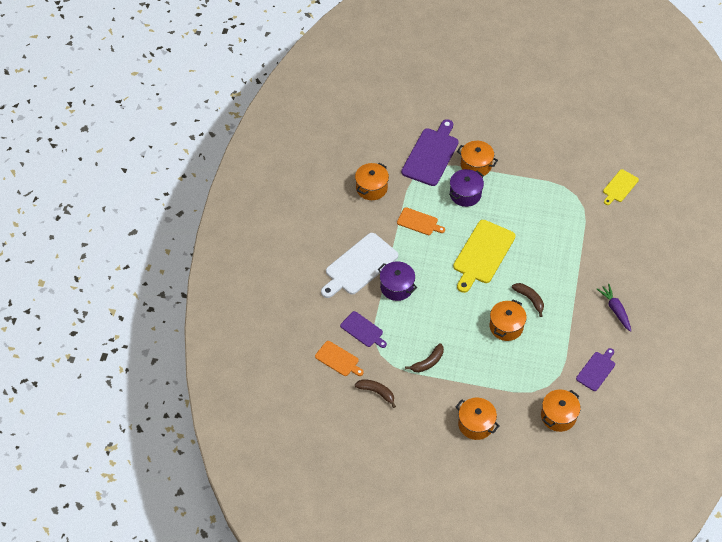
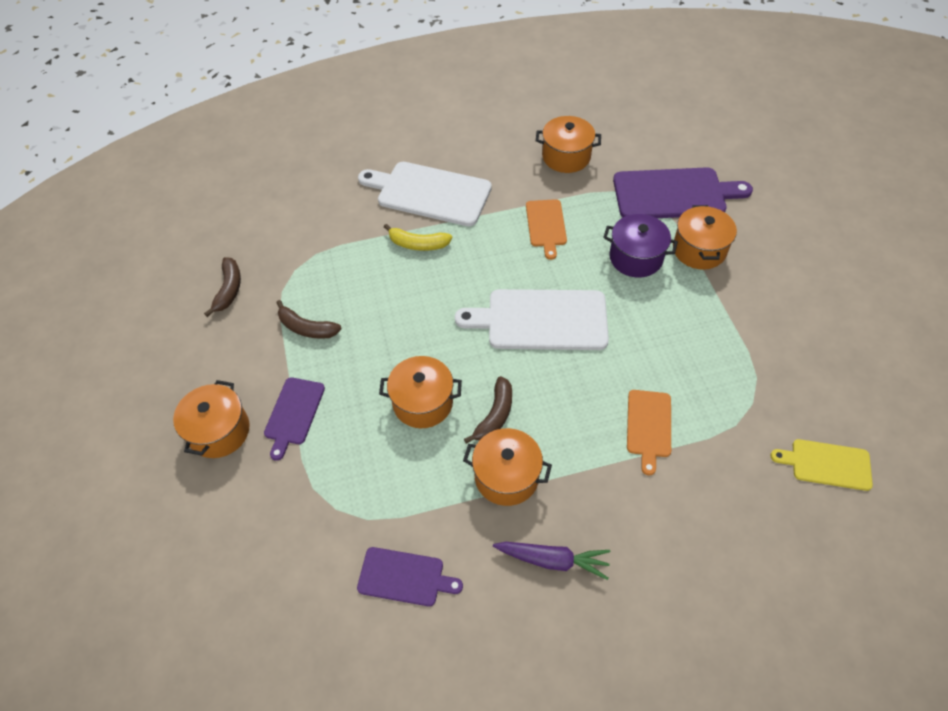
camera: 65 degrees right, 0 degrees up
(338, 359) = (265, 230): orange cutting board -> orange cutting board (649, 426)
(363, 330) = (326, 236): purple cutting board -> purple cutting board (294, 414)
(397, 287) = (418, 244): purple pot -> yellow banana
(482, 254) = (541, 320): yellow cutting board -> white cutting board
(558, 416) = (280, 549): orange pot -> orange pot (506, 476)
(615, 310) = (552, 560): purple carrot -> purple carrot turned 60 degrees clockwise

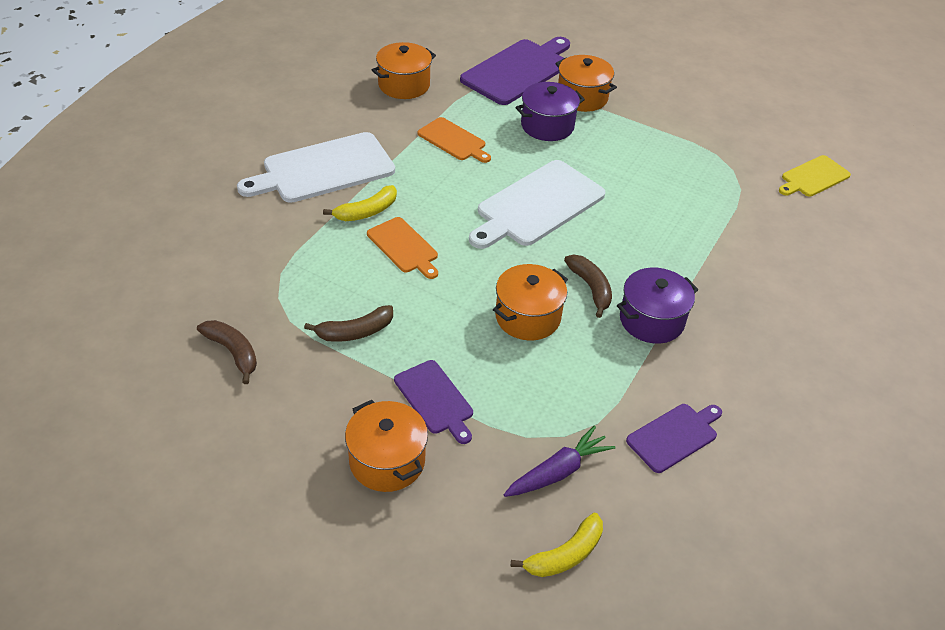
camera: 50 degrees left, 10 degrees down
(233, 588) = (565, 555): none -> yellow banana
(506, 476) = (651, 320): orange pot -> purple pot
(552, 560) = (747, 347): purple carrot -> purple carrot (558, 471)
(649, 426) = (695, 225): orange cutting board -> orange cutting board (404, 247)

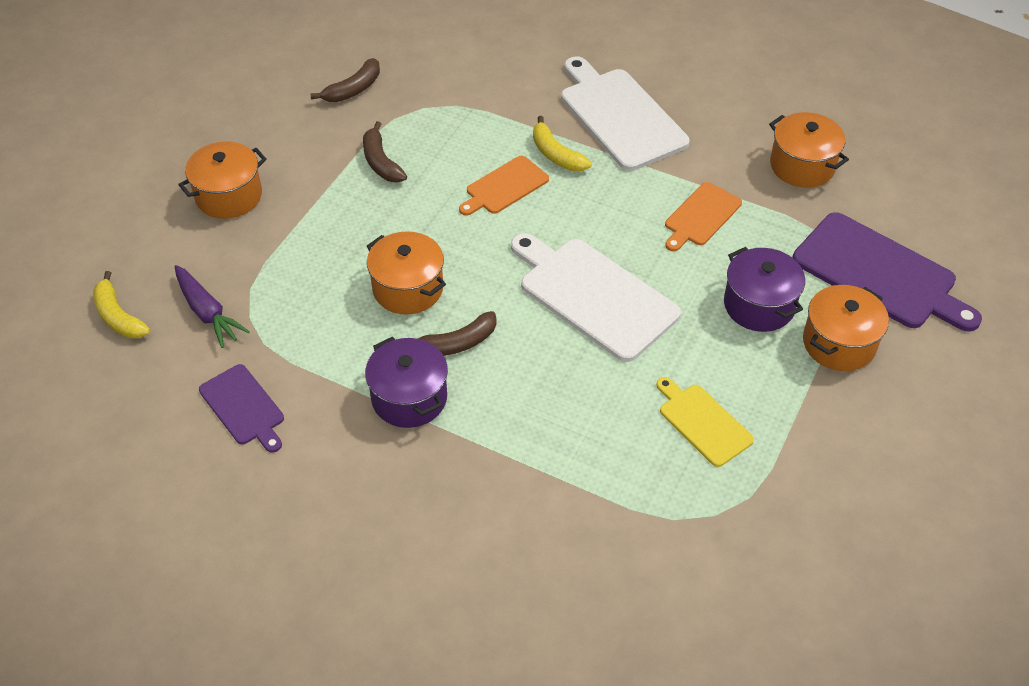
camera: 90 degrees right, 5 degrees up
(435, 399) = (297, 223): purple cutting board -> none
(813, 177) = (723, 623): yellow cutting board -> yellow cutting board (702, 422)

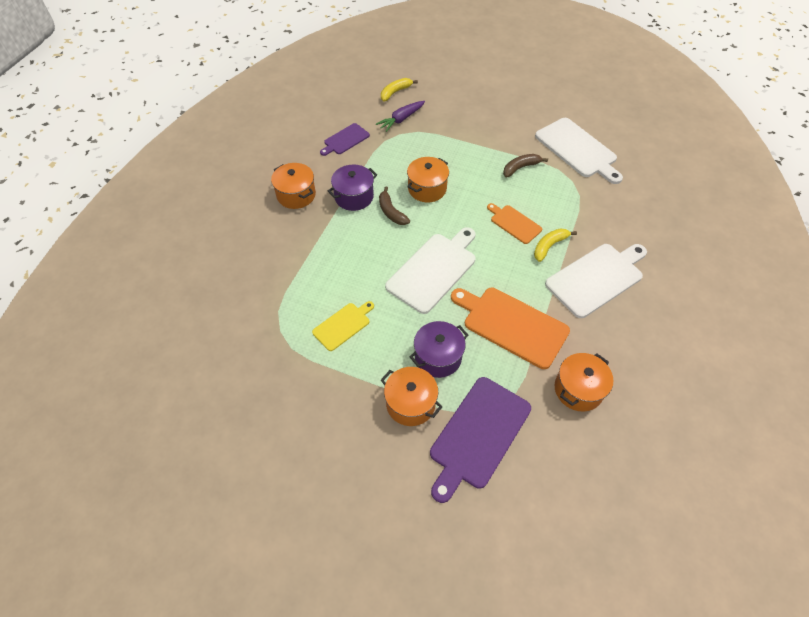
camera: 85 degrees right, 5 degrees up
(229, 196) = (480, 114): orange pot -> orange pot (296, 195)
(353, 89) = (577, 149): brown banana -> white cutting board
(701, 216) = (511, 325): orange cutting board -> orange cutting board, size x1.80

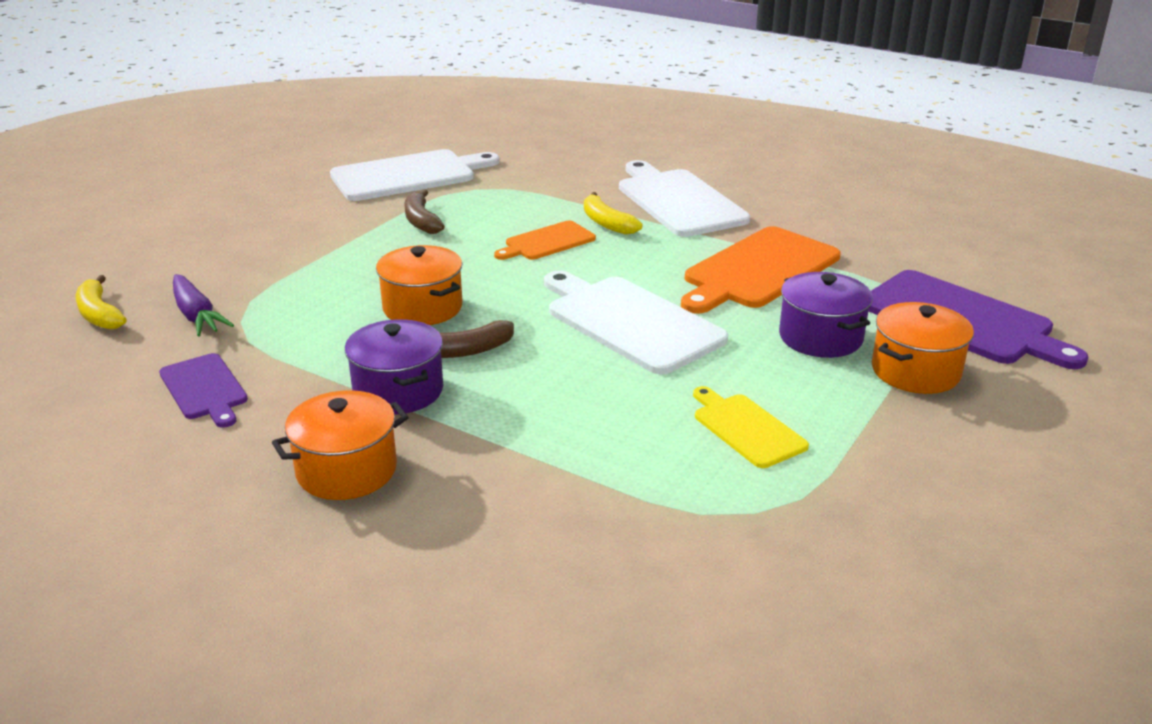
camera: 80 degrees left, 25 degrees down
(578, 389) = (872, 240): orange pot -> none

